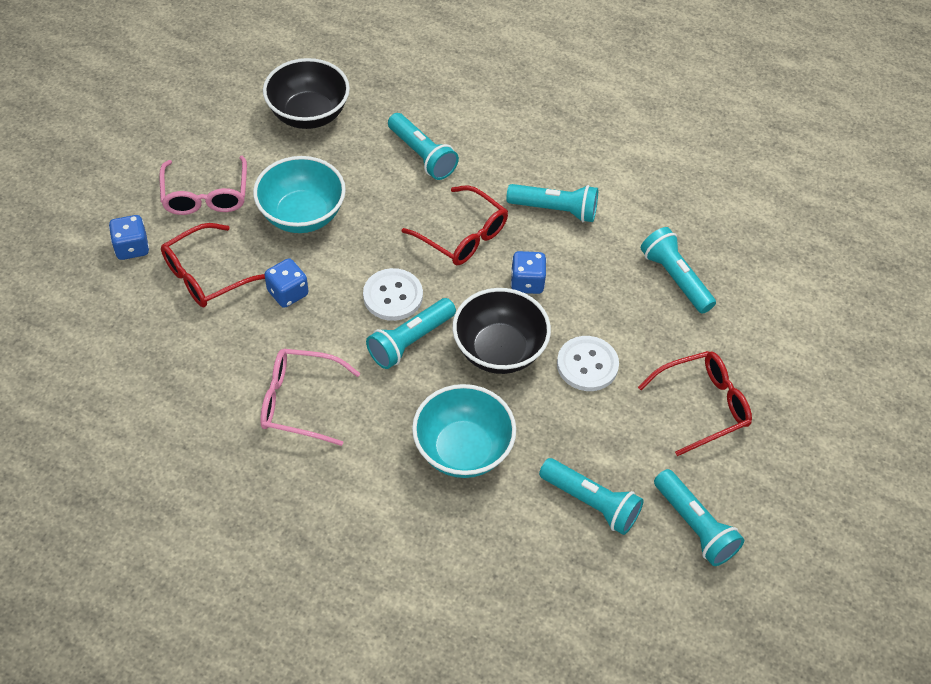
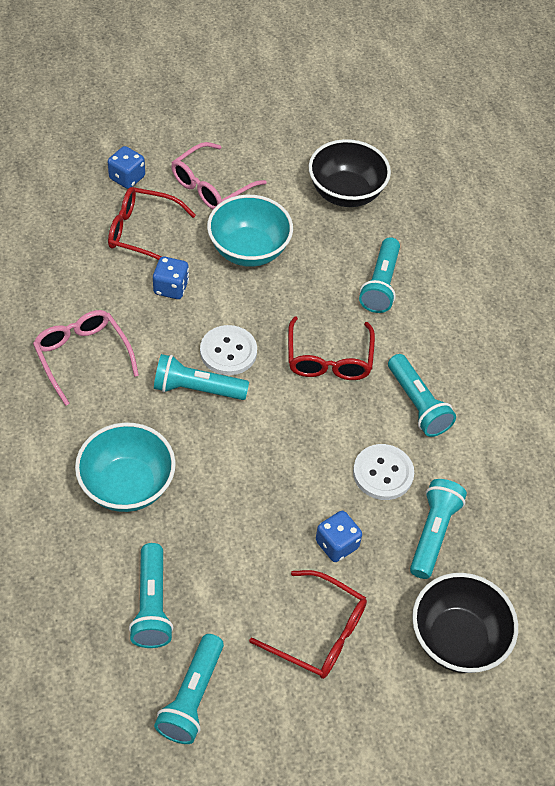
camera: 50 degrees right, 0 degrees up
(499, 350) = (241, 452): black bowl -> black bowl (457, 639)
(527, 282) = (325, 430): blue dice -> blue dice (337, 544)
(587, 365) = (283, 521): white button -> white button (383, 473)

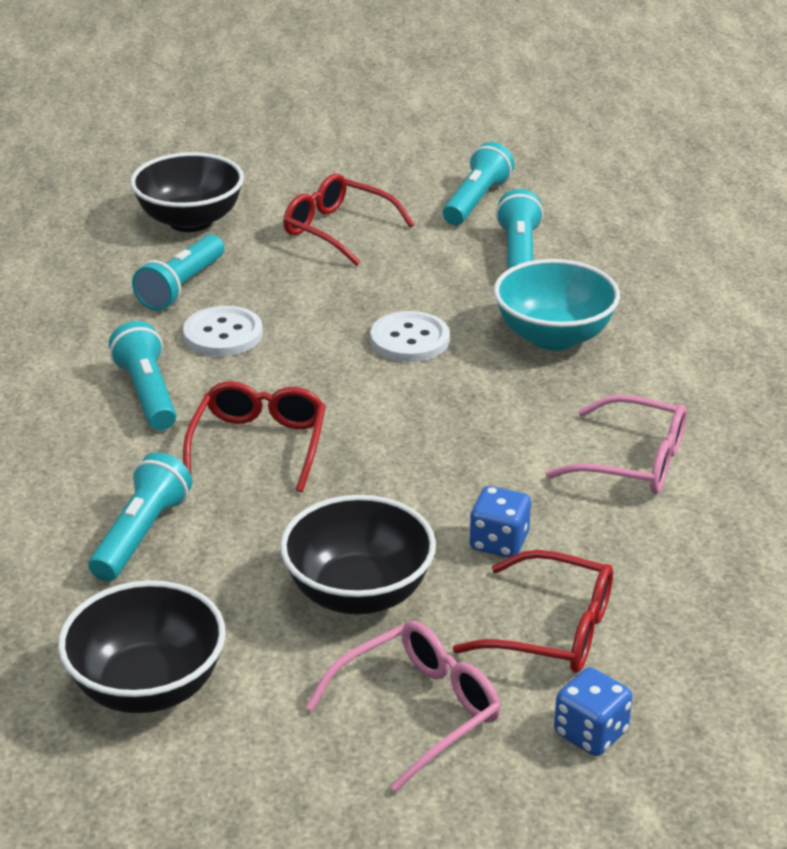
camera: 170 degrees left, 20 degrees down
(82, 356) = (633, 461): pink glasses -> pink glasses turned 45 degrees counterclockwise
(197, 389) = (460, 420): turquoise flashlight -> none
(228, 351) = (411, 459): white button -> white button (409, 340)
(249, 250) = (358, 593): turquoise bowl -> black bowl
(337, 544) = (300, 284): blue dice -> none

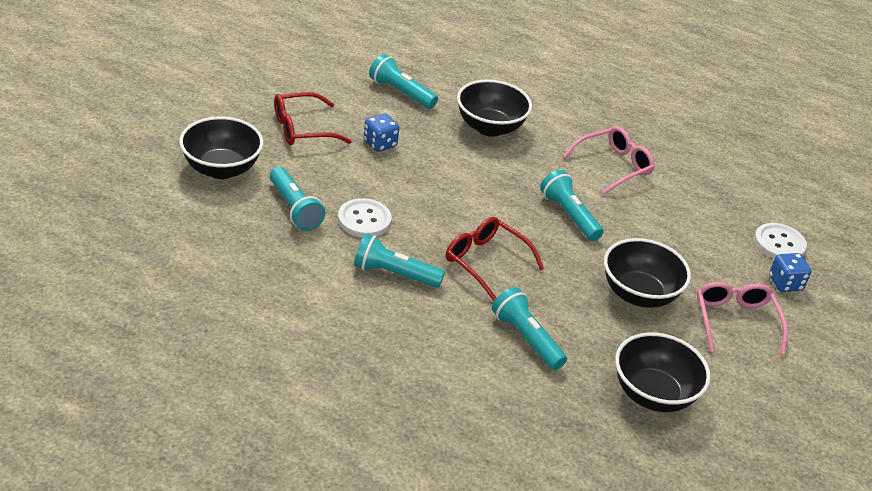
camera: 60 degrees left, 5 degrees up
(409, 340) = (442, 167): white button -> white button (779, 244)
(476, 201) = (332, 74): turquoise flashlight -> turquoise flashlight (569, 215)
(499, 542) = (638, 235): blue dice -> blue dice (380, 144)
(552, 630) = (712, 255): red glasses -> none
(553, 337) = (489, 127): turquoise bowl -> black bowl

